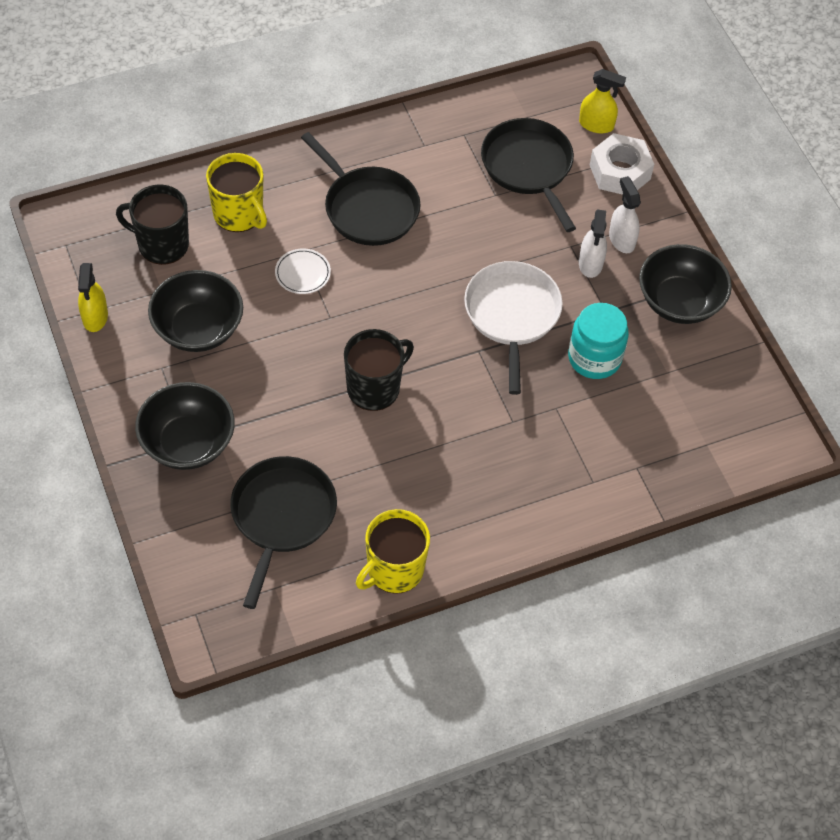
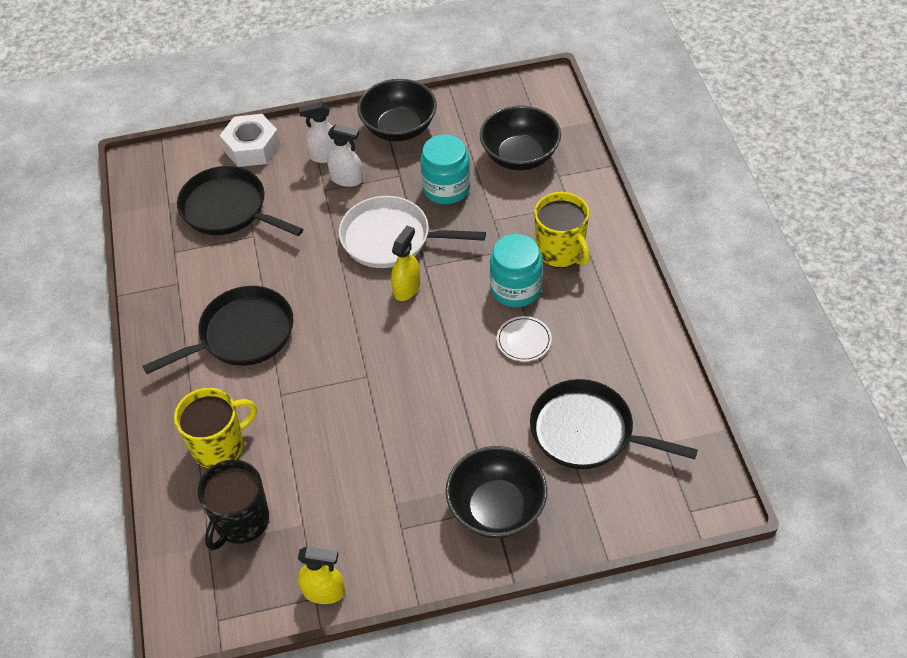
camera: 75 degrees left, 5 degrees down
(198, 329) = (358, 491): black bowl -> black bowl (520, 156)
(302, 273) = (308, 395): white plate -> white plate (524, 341)
(374, 388) = (453, 347): black mug -> none
(394, 570) = (648, 349): yellow mug -> yellow mug (561, 251)
(460, 437) = (516, 289): none -> turquoise jar
(528, 167) = (228, 209): black pan -> black pan turned 45 degrees clockwise
(596, 125) = (194, 156): yellow spray bottle -> yellow spray bottle (407, 288)

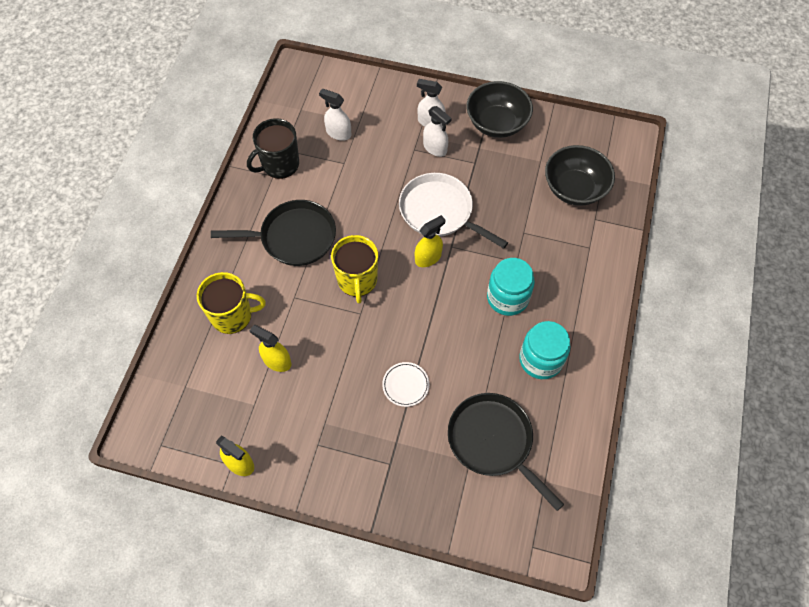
camera: 25 degrees right, 10 degrees up
(228, 209) = (338, 133): black pan -> white spray bottle
(241, 521) = (215, 380): black mug -> black mug (279, 164)
(252, 147) = (382, 91): white nut -> none
(301, 468) = (277, 361): none -> yellow spray bottle
(446, 188) = (503, 190): turquoise jar -> turquoise jar (540, 360)
(496, 508) = (392, 466): black bowl -> none
(524, 341) = (489, 343): white plate -> white plate (405, 385)
(561, 251) = (559, 283): yellow mug -> yellow mug (357, 280)

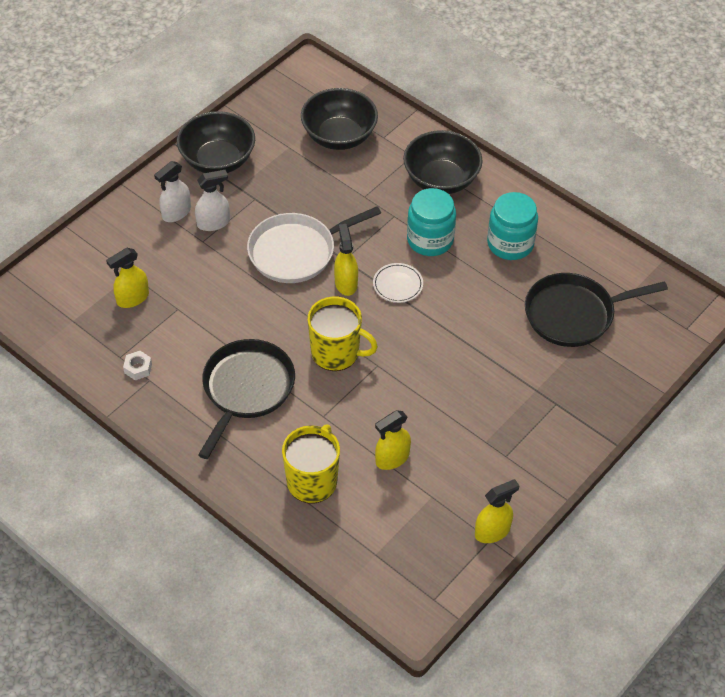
camera: 65 degrees left, 10 degrees down
(279, 164) = (138, 368): black mug -> white nut
(338, 133) = (132, 298): white spray bottle -> yellow spray bottle
(405, 385) = (480, 358): white plate -> white plate (398, 285)
(577, 279) = (441, 179): none -> black bowl

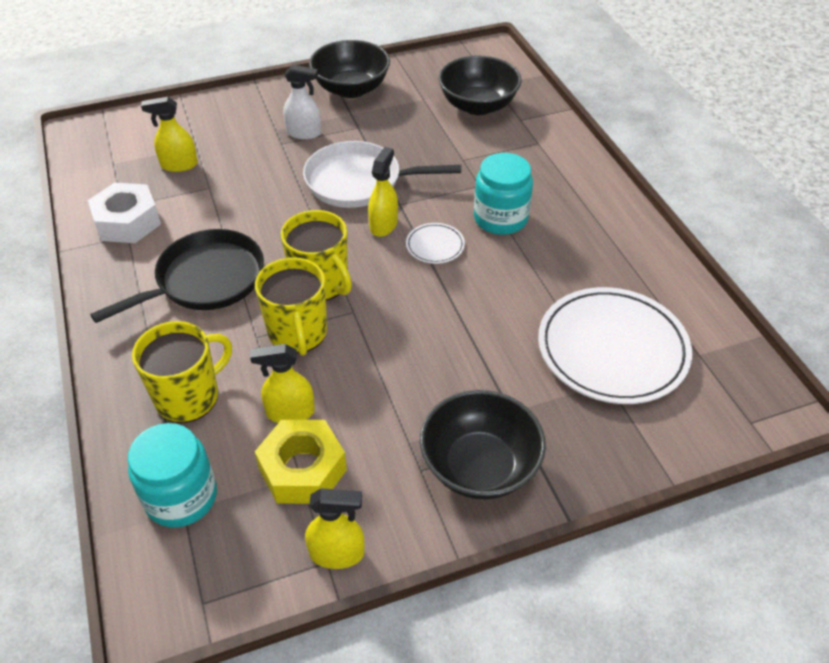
camera: 30 degrees right, 5 degrees down
(138, 368) = (127, 222): white nut -> white nut, size x2.13
(176, 213) = (279, 114): white spray bottle -> none
(351, 399) = (298, 333): none -> yellow mug
(431, 492) = (302, 469): none -> yellow nut
(441, 179) = (552, 171): black bowl -> black bowl (479, 466)
(510, 244) = (586, 253): turquoise jar -> turquoise jar (181, 497)
(573, 314) = (612, 349): black pan -> white plate

